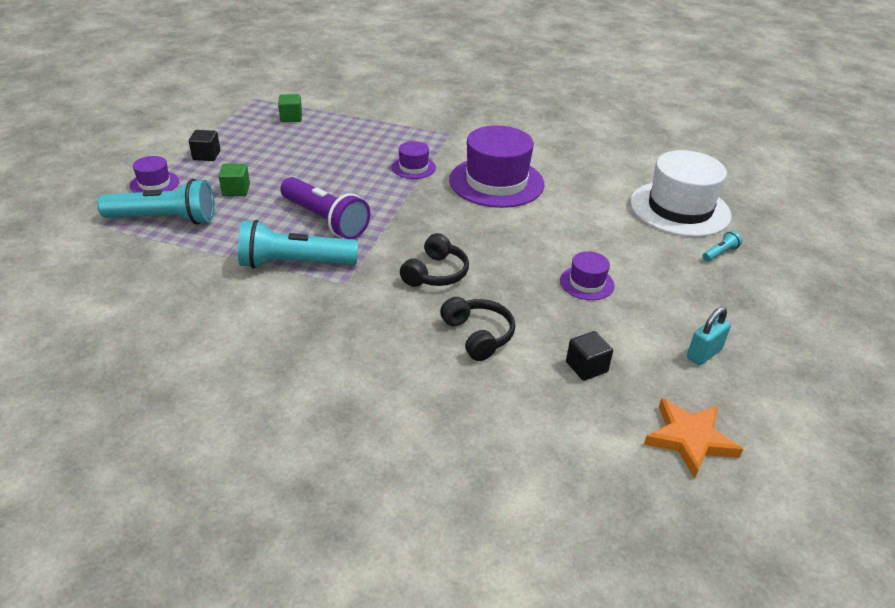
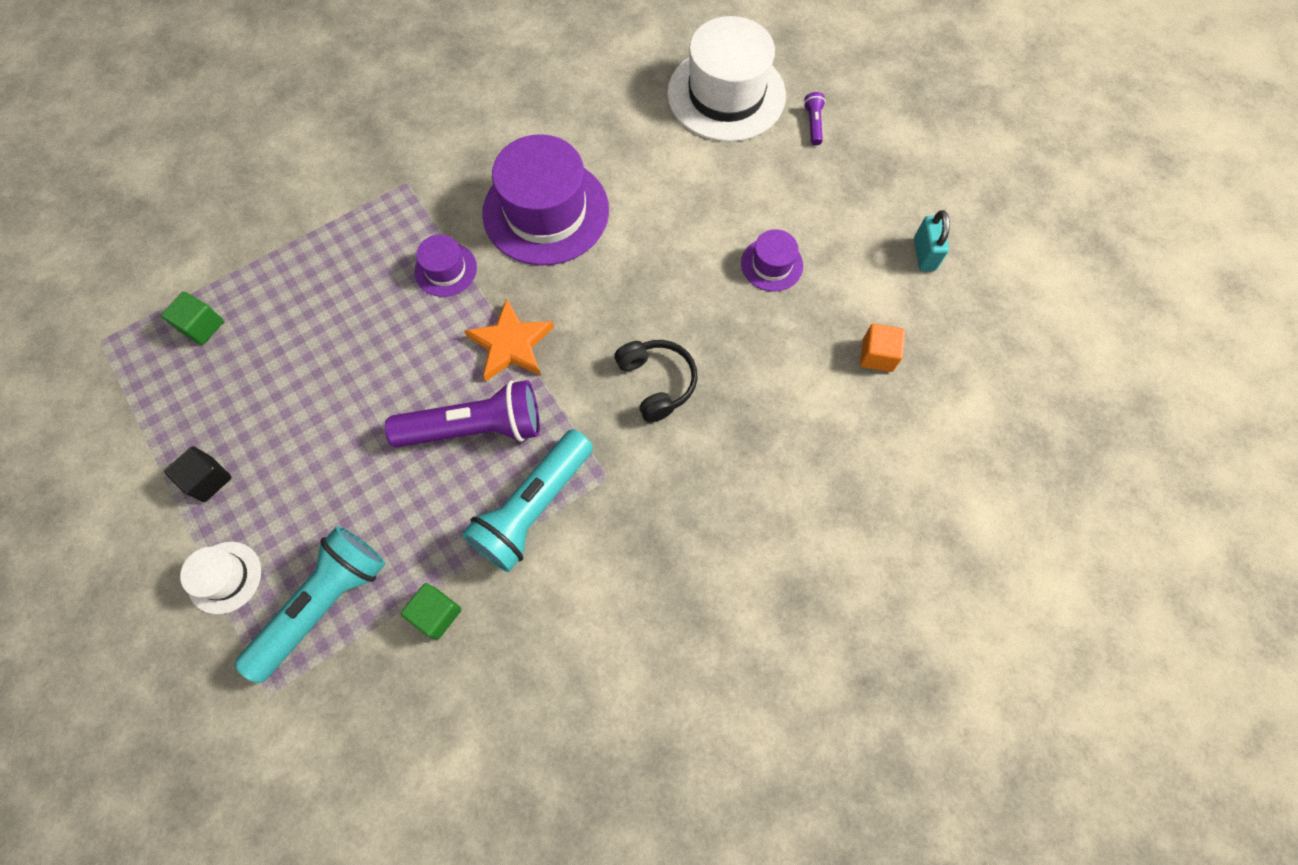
camera: 50 degrees left, 30 degrees up
(154, 183) = (225, 577): purple hat -> white hat
(236, 190) = (327, 488): green cube -> green cube (436, 613)
(478, 335) = (775, 411): black headphones -> none
(586, 367) = (877, 355): black cube -> orange cube
(689, 439) = (1003, 348): orange star -> orange star (511, 344)
(720, 253) = (813, 124): turquoise flashlight -> purple flashlight

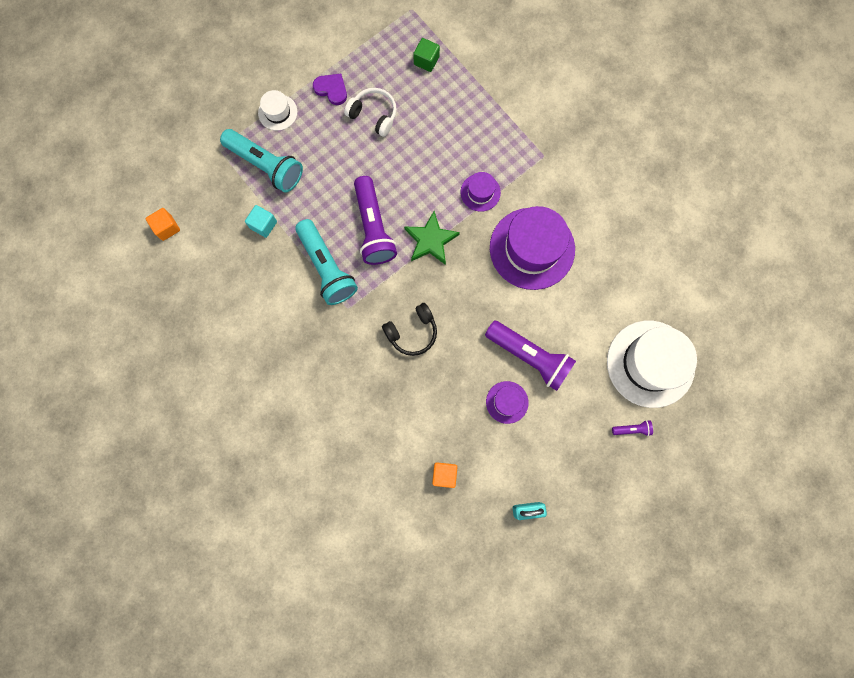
camera: 85 degrees right, 10 degrees up
(208, 479) = (331, 89): black cube -> purple heart
(276, 413) = (374, 115): none -> white headphones
(408, 807) = (167, 228): none -> orange cube
(436, 613) = (263, 225): green cube -> turquoise cube
(511, 344) = (430, 240): orange star -> green star
(533, 507) = (326, 268): turquoise flashlight -> turquoise flashlight turned 150 degrees counterclockwise
(707, 230) = (529, 357): none -> purple flashlight

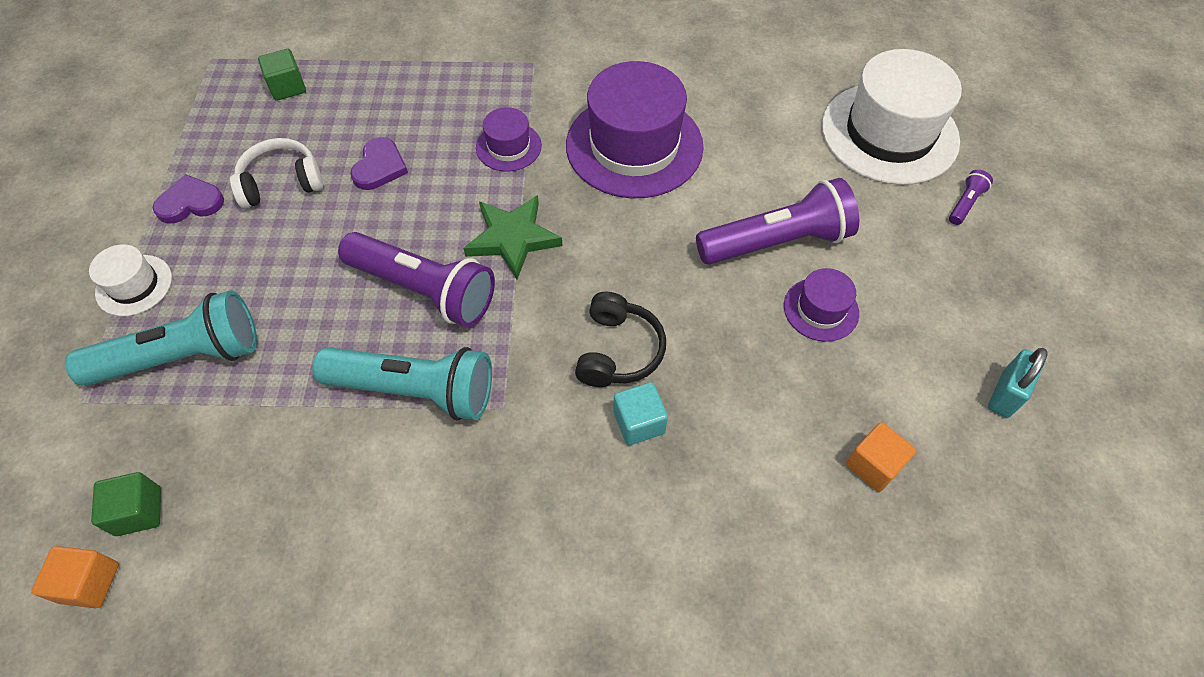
camera: 50 degrees left, 20 degrees down
(201, 216) = (139, 511): none -> green cube
(263, 225) = (258, 428): turquoise cube -> turquoise cube (639, 422)
(418, 147) = (379, 167): none -> purple heart

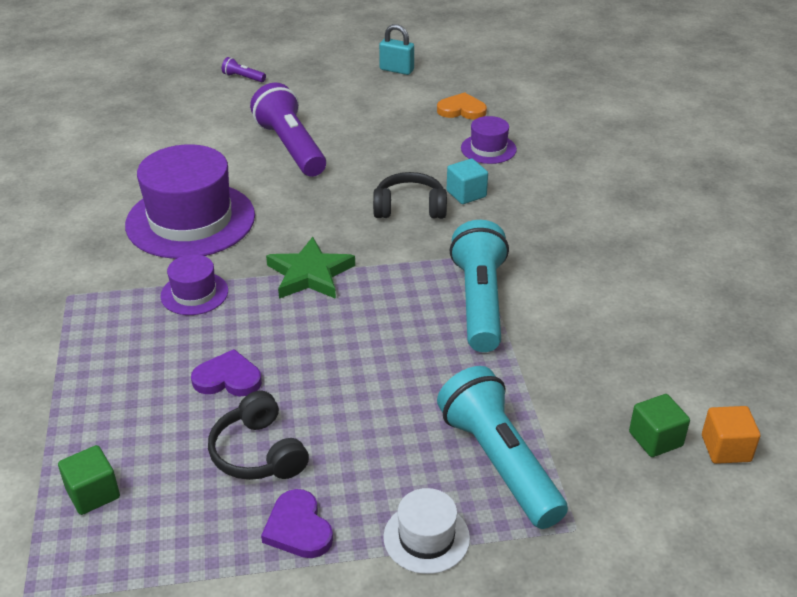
camera: 100 degrees left, 20 degrees down
(281, 182) = (258, 453): white headphones -> black headphones
(424, 290) = (379, 316): purple flashlight -> none
(821, 309) = (349, 129): purple hat -> purple hat (488, 149)
(873, 465) = (462, 110): orange cube -> orange heart
(889, 133) = (173, 104): white hat -> none

